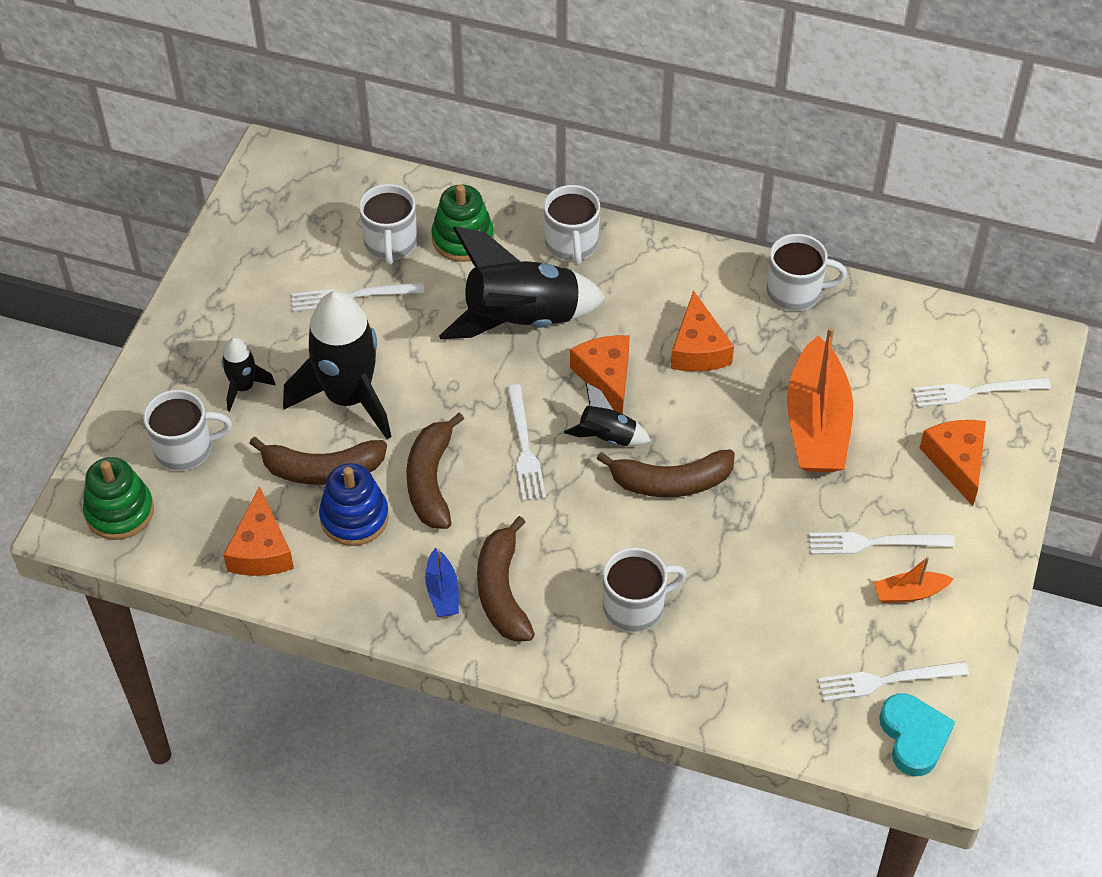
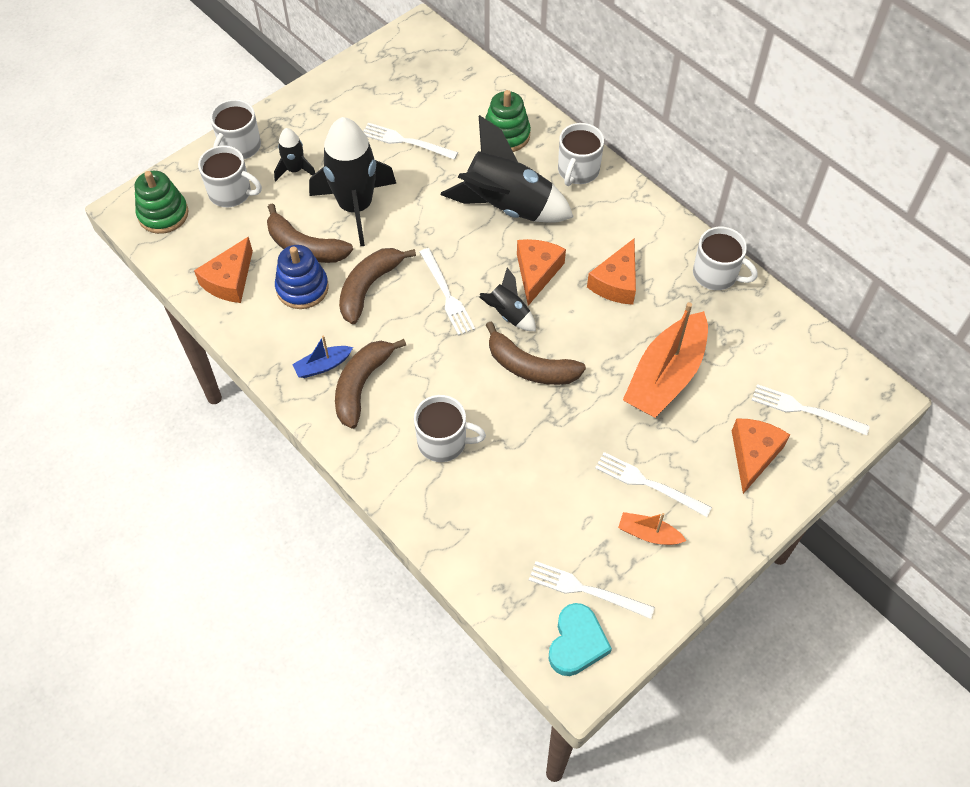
camera: 30 degrees right, 5 degrees up
(390, 243) = (456, 117): white mug -> white mug (239, 147)
(442, 591) = (323, 366): blue boat -> blue boat turned 45 degrees clockwise
(524, 447) = (446, 294): white fork -> white fork turned 45 degrees counterclockwise

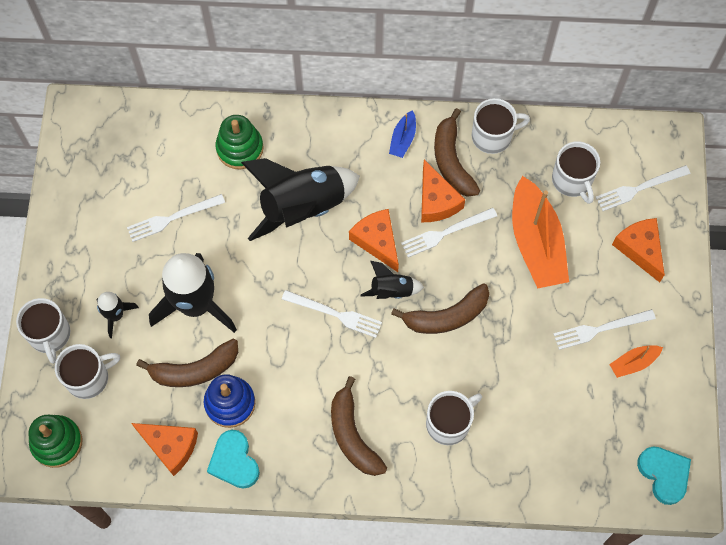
camera: 45 degrees left, 10 degrees up
(229, 280) = (170, 446): orange cheese -> orange cheese turned 45 degrees counterclockwise
(259, 328) = (234, 461): none -> turquoise heart
(323, 366) = (310, 446): blue boat -> blue boat (403, 139)
(369, 287) = (276, 359): brown banana -> brown banana (452, 161)
(578, 171) = (321, 134): white mug -> white mug (572, 180)
(586, 590) = (635, 435): white fork -> white fork (445, 233)

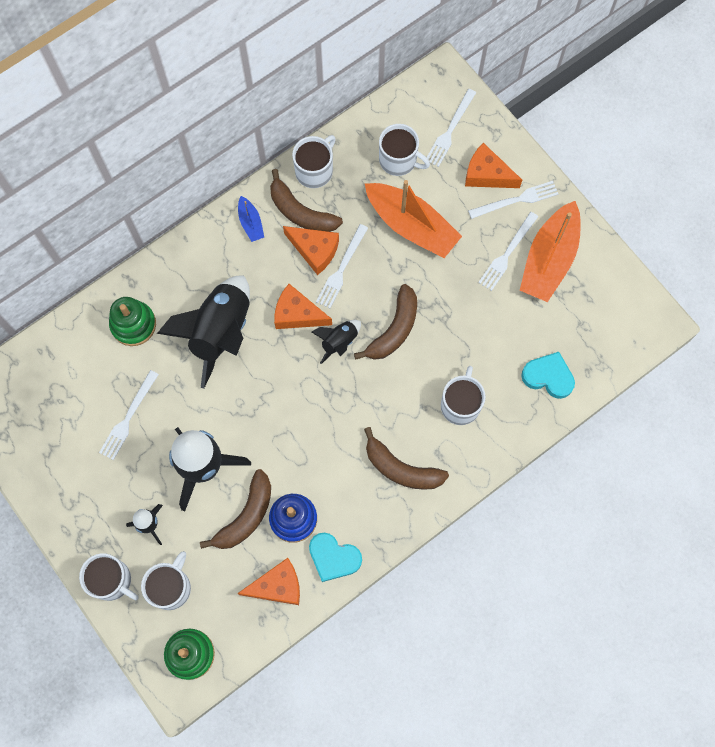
camera: 40 degrees left, 5 degrees up
(335, 314) = (313, 392): white fork -> white fork (516, 200)
(633, 363) = (549, 259): orange boat -> orange boat, size x2.17
(664, 474) = (632, 321): turquoise heart -> turquoise heart (548, 376)

